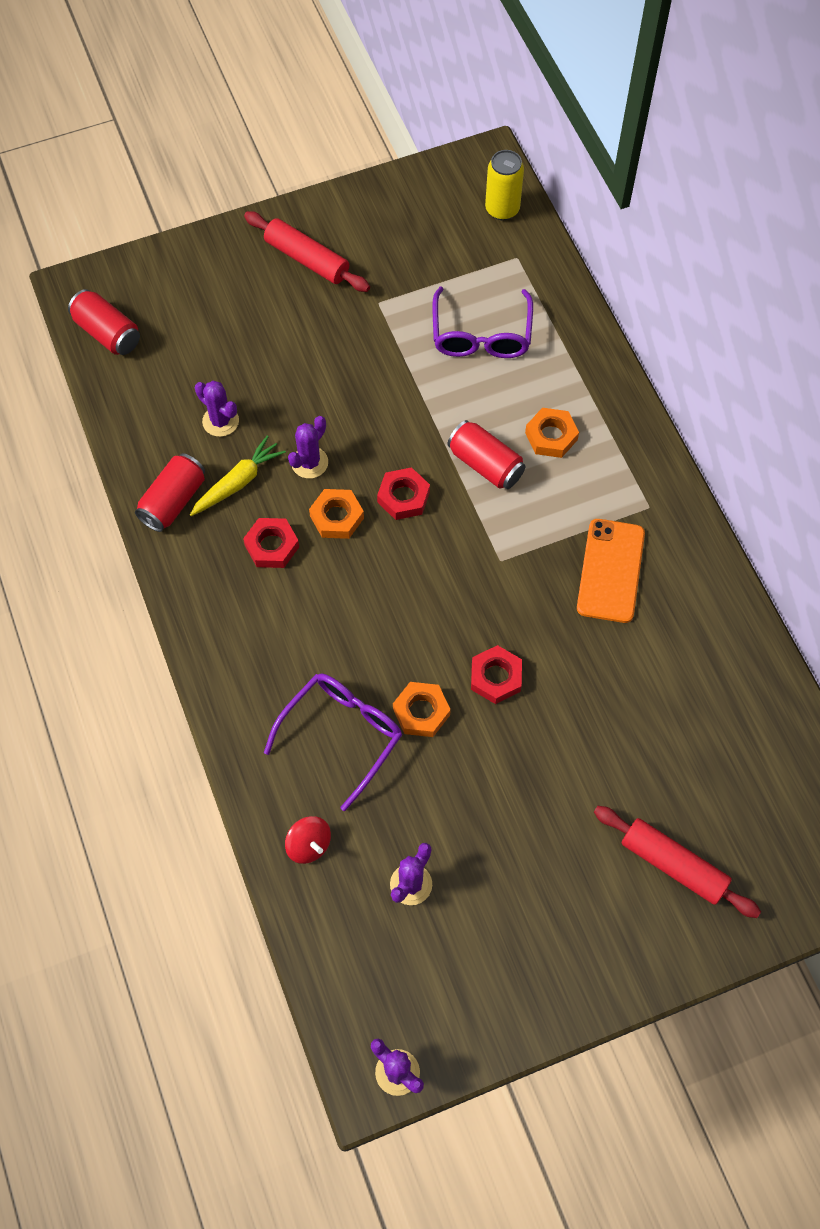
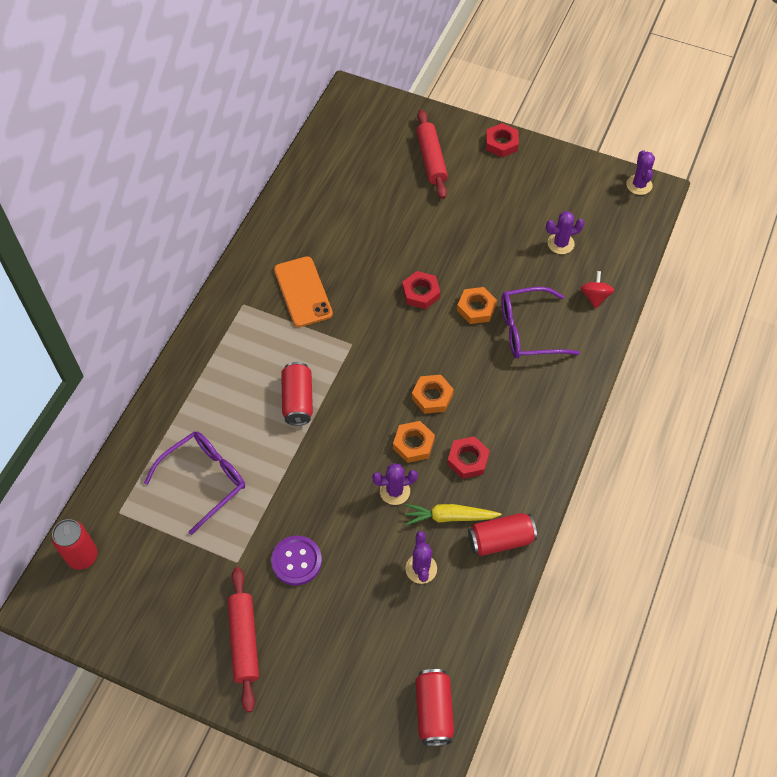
camera: 135 degrees left, 5 degrees down
(331, 342) = (296, 561): none -> purple button
(403, 497) = (363, 422): red nut -> red nut (501, 143)
(502, 209) = (82, 556): yellow can -> red can
(551, 436) = (243, 384): orange nut -> orange nut (432, 396)
(610, 571) = (303, 292): orange phone -> orange phone turned 75 degrees counterclockwise

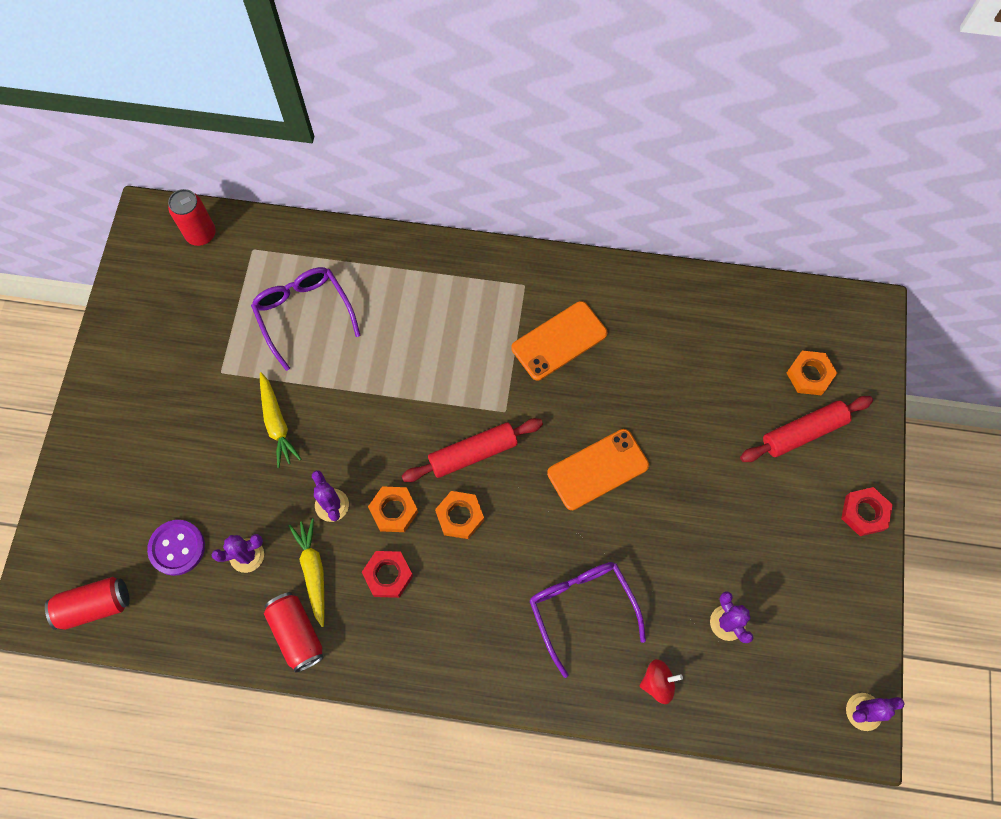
camera: 75 degrees right, 10 degrees up
(204, 480) = (304, 314): purple glasses -> purple glasses turned 150 degrees counterclockwise
(244, 641) = (140, 404): red rolling pin -> red rolling pin (473, 453)
(296, 561) = (232, 428): purple button -> purple button (177, 548)
(298, 400) = (418, 375): red can -> none
(304, 522) = (277, 423): none -> yellow carrot
(421, 293) = (598, 469): red nut -> orange phone
(476, 308) = (595, 538): orange nut -> orange nut (809, 375)

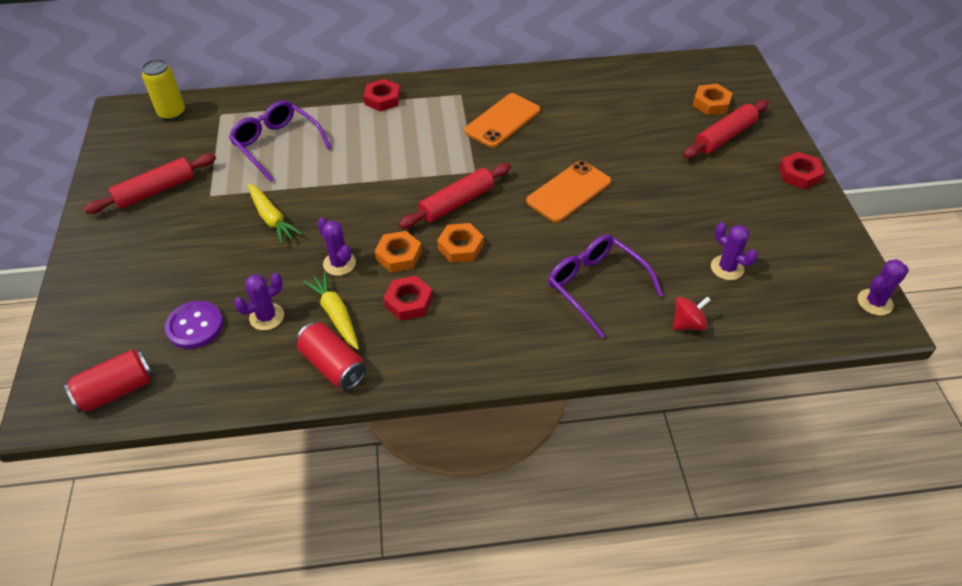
camera: 15 degrees left, 20 degrees down
(166, 351) = (155, 191): none -> red rolling pin
(201, 234) = (172, 113): red can -> yellow can
(434, 270) = (382, 99): none -> red nut

